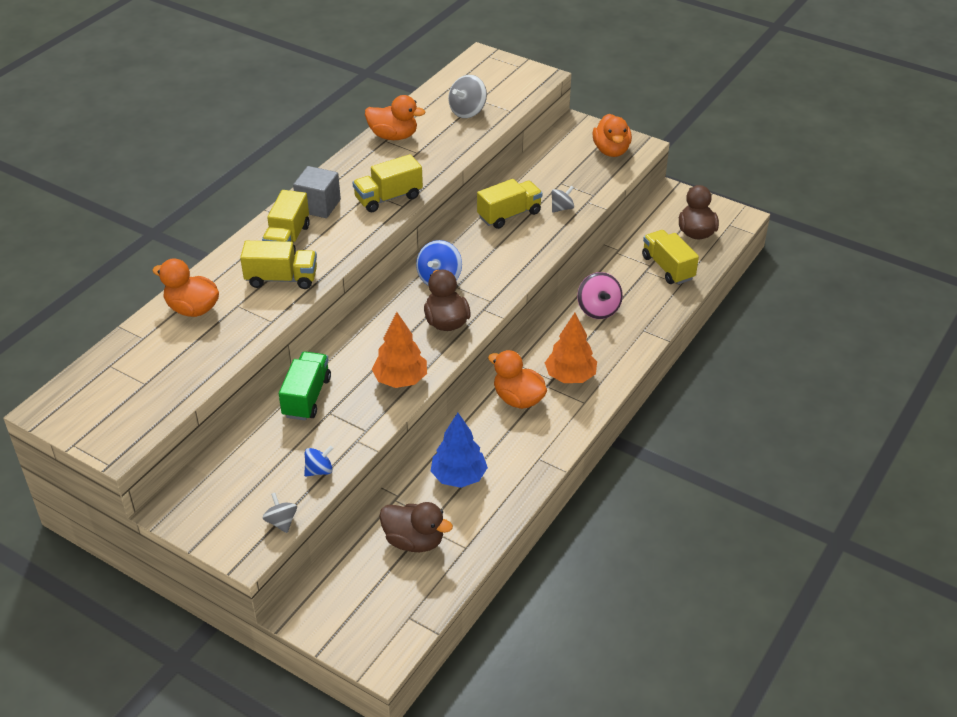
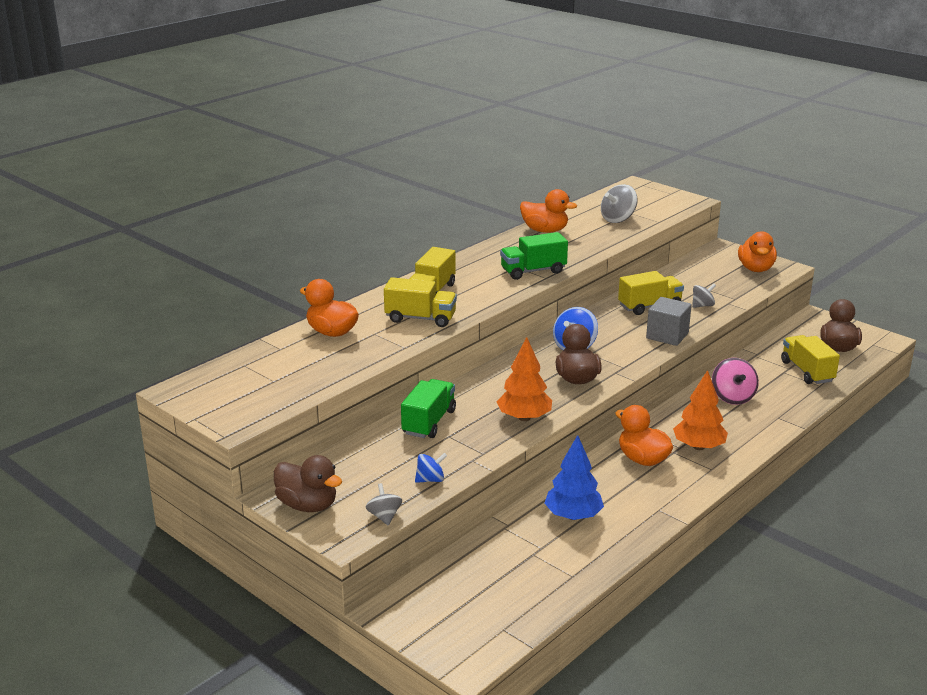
camera: 10 degrees right, 15 degrees down
(318, 205) = (465, 271): grey cube -> grey cube (667, 335)
(388, 198) = (533, 271): yellow truck -> green truck
(414, 541) = (519, 564): brown duck -> brown duck (308, 505)

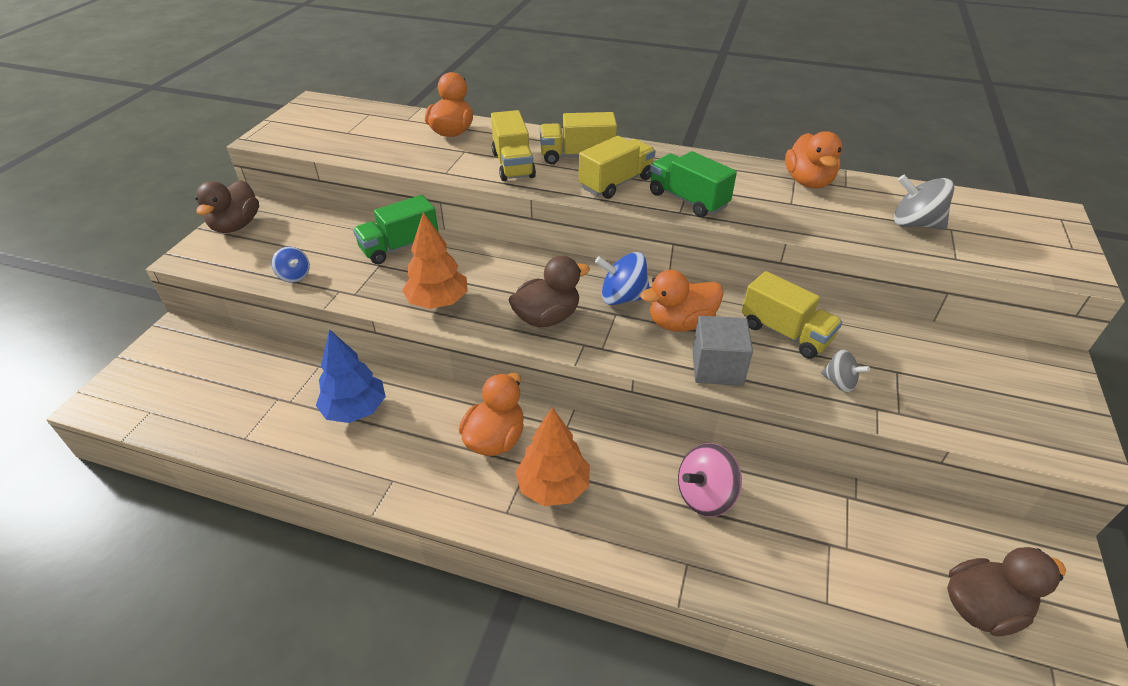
camera: 65 degrees right, 15 degrees up
(384, 516) = (225, 268): grey spinning top -> none
(429, 422) = (399, 247): green truck -> green truck turned 150 degrees clockwise
(755, 269) = (1031, 416): orange duck -> orange duck (680, 323)
(807, 371) = (856, 576): yellow truck -> yellow truck (616, 183)

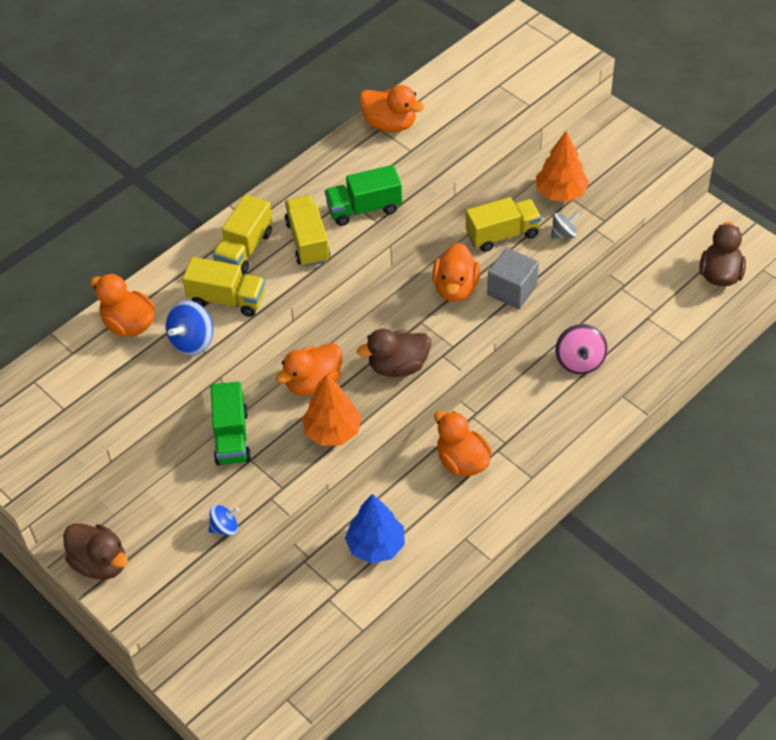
camera: 60 degrees left, 10 degrees up
(489, 271) = (313, 383): none -> orange duck
(547, 317) = (398, 366): brown duck -> brown duck turned 105 degrees counterclockwise
(553, 486) = (525, 442): orange tree -> orange tree (560, 193)
(622, 297) = (405, 309): blue spinning top -> blue spinning top (192, 341)
(914, 224) = (481, 100): grey spinning top -> none

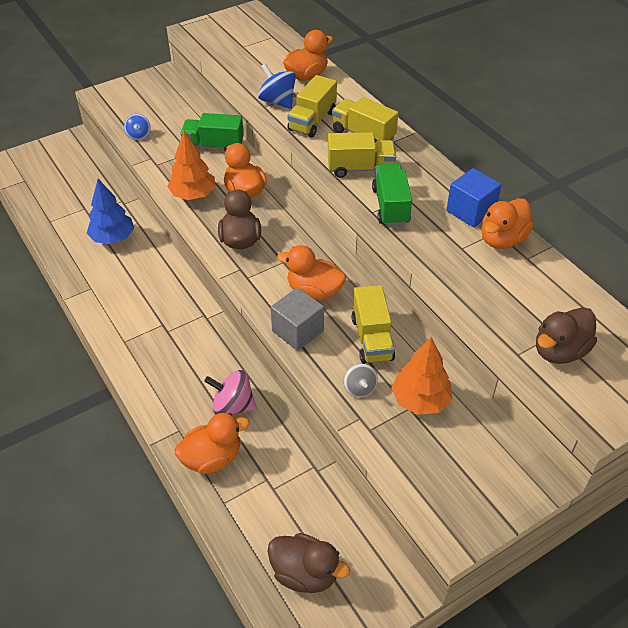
camera: 100 degrees right, 5 degrees down
(100, 563) = (143, 84): brown duck -> brown duck (559, 351)
(355, 149) = (470, 211): none -> blue cube
(462, 461) = (162, 300): orange duck -> orange duck (212, 458)

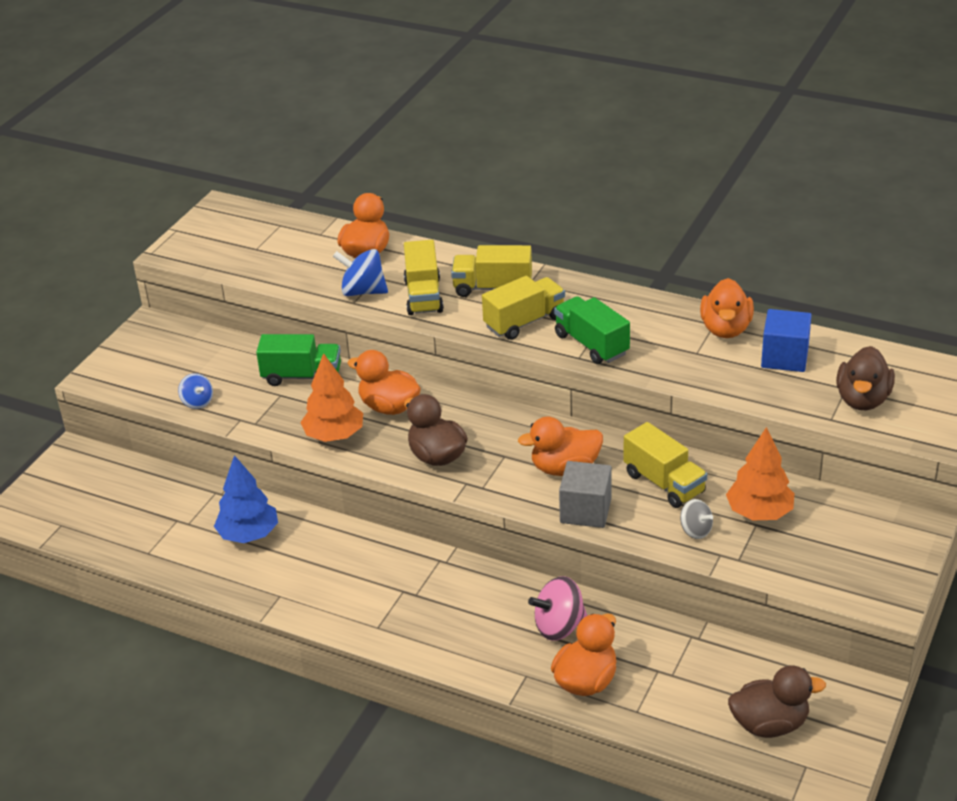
camera: 30 degrees left, 10 degrees down
(213, 146) = (302, 376): green truck -> green truck turned 150 degrees counterclockwise
(470, 211) = (672, 316): blue cube -> blue cube (784, 357)

